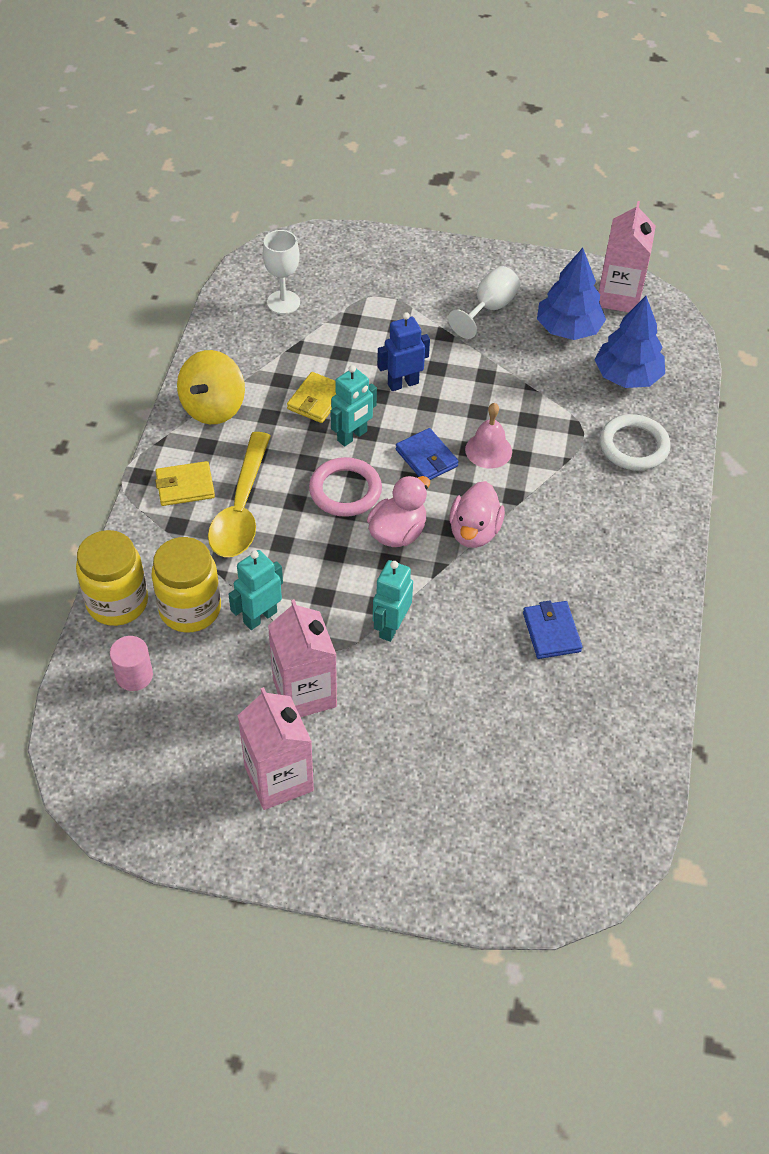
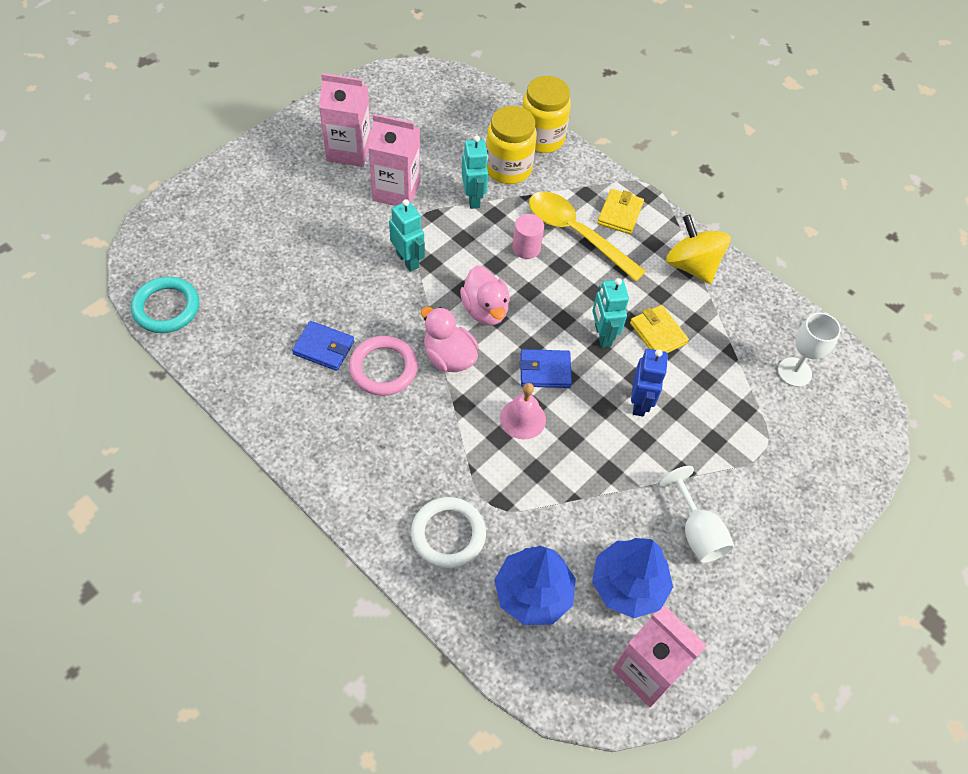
camera: 120 degrees right, 5 degrees up
(134, 676) = (478, 122): pink cylinder -> pink cylinder (526, 248)
(345, 490) = (549, 301): pink ring -> pink ring (383, 368)
(632, 800) = (166, 308): none -> turquoise ring

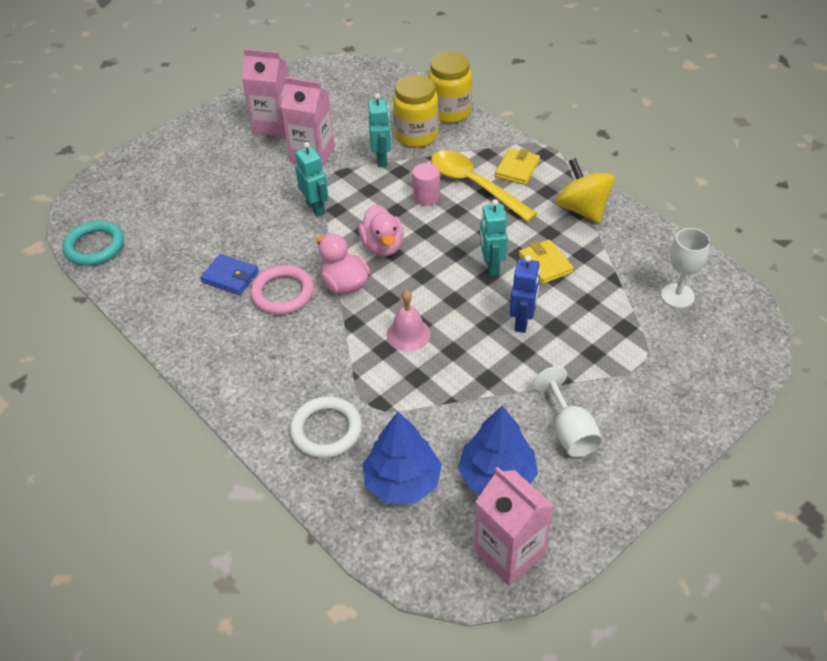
camera: 10 degrees right, 10 degrees down
(545, 371) = (433, 295): blue wallet -> none

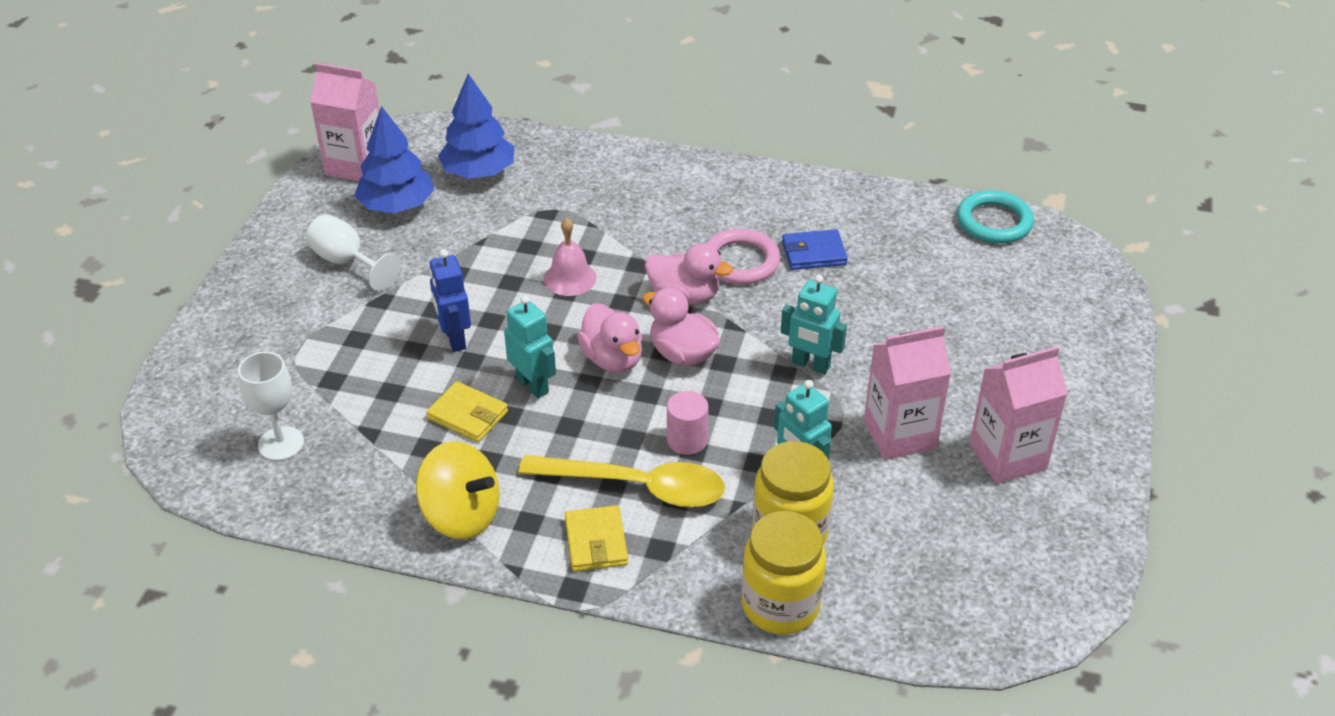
camera: 145 degrees right, 5 degrees down
(326, 430) = (578, 178): white ring -> none
(428, 261) = (612, 359): none -> pink duck

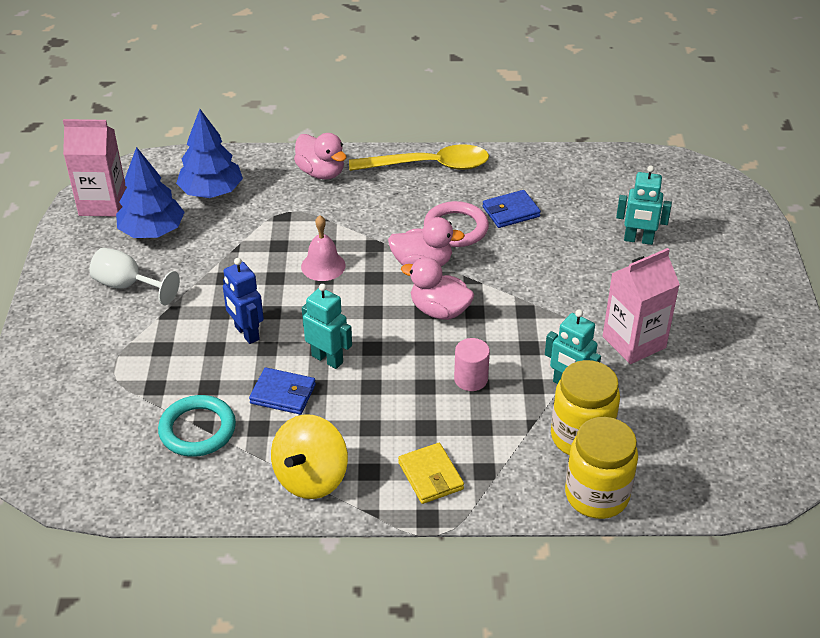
camera: 15 degrees left, 0 degrees up
(281, 444) = (131, 449): white goblet -> none
(461, 515) = (311, 477): yellow spinning top -> yellow spinning top turned 105 degrees clockwise
(468, 415) = (283, 394): yellow wallet -> blue wallet
(612, 359) = (384, 325): pink duck -> pink duck (321, 172)
(638, 487) = (446, 424): yellow spoon -> yellow spoon (430, 166)
(810, 365) = (543, 300): turquoise robot -> turquoise robot (638, 240)
(994, 222) = (638, 164): turquoise ring -> turquoise ring (197, 429)
(1007, 457) = (721, 343): pink carton -> none

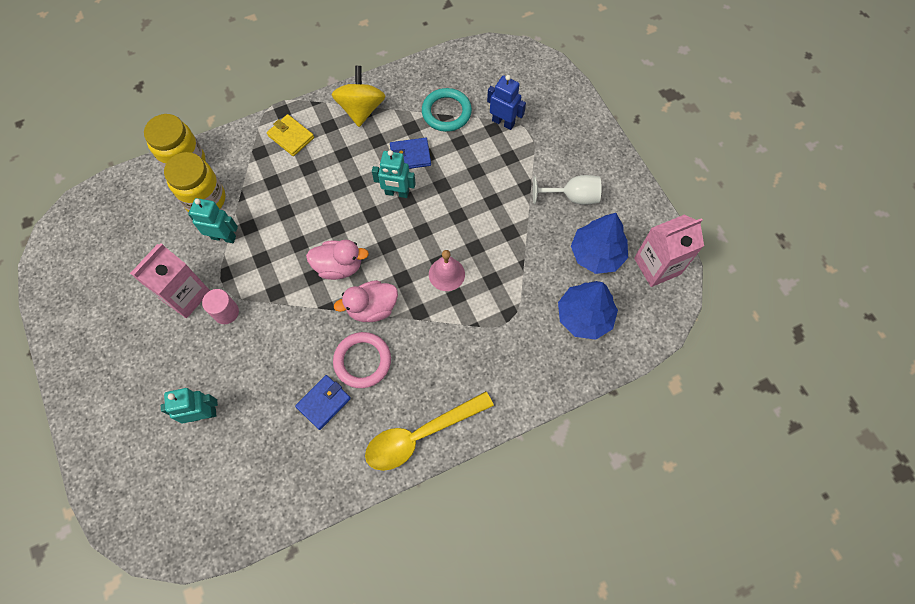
camera: 155 degrees right, 25 degrees up
(246, 333) = (463, 191): blue robot -> blue robot (503, 122)
(321, 172) = (510, 382): pink duck -> none
(471, 379) = (293, 215): pink cylinder -> pink cylinder (226, 312)

